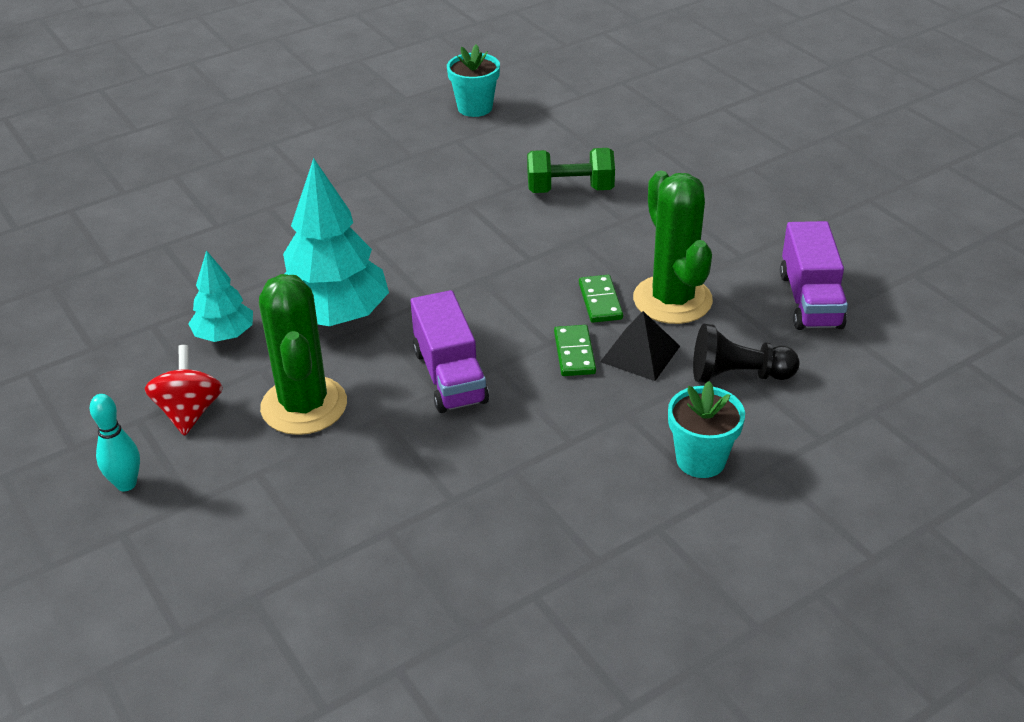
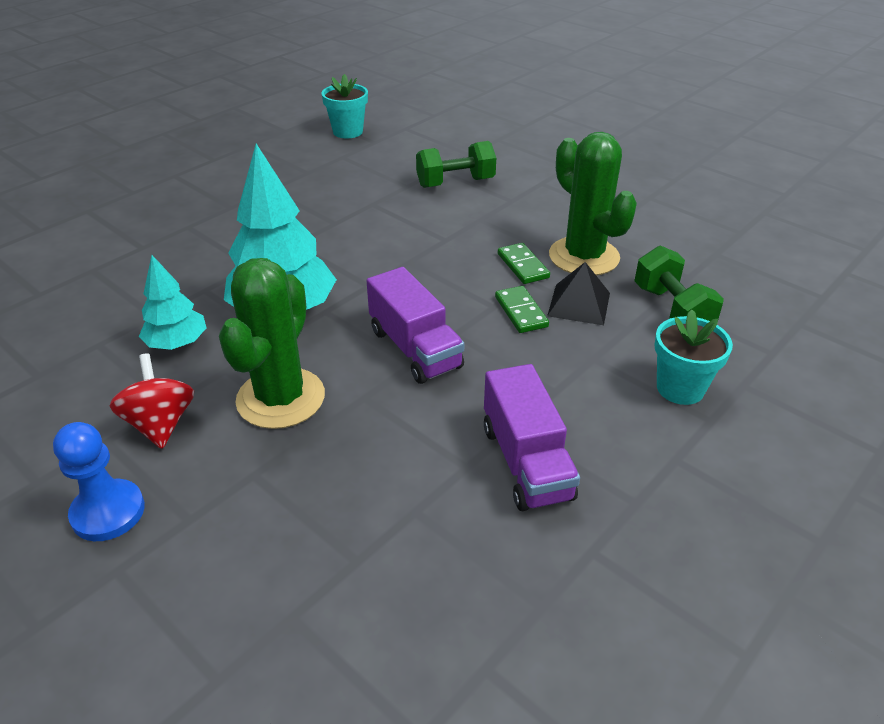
camera: 15 degrees left, 0 degrees up
(126, 484) = (108, 512): turquoise bowling pin -> blue pawn
(304, 406) = (281, 398): green cactus -> green cactus turned 45 degrees clockwise
(738, 375) = (672, 310): black pawn -> green dumbbell
(810, 300) = (696, 242): purple truck -> purple truck (526, 462)

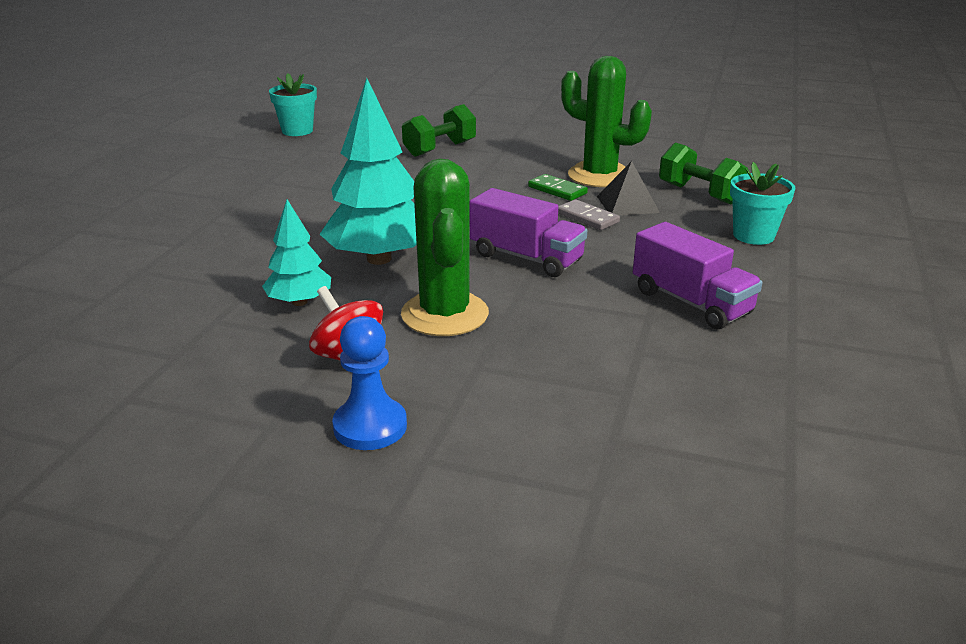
camera: 25 degrees left, 10 degrees down
(521, 312) = (587, 218): green domino -> grey domino

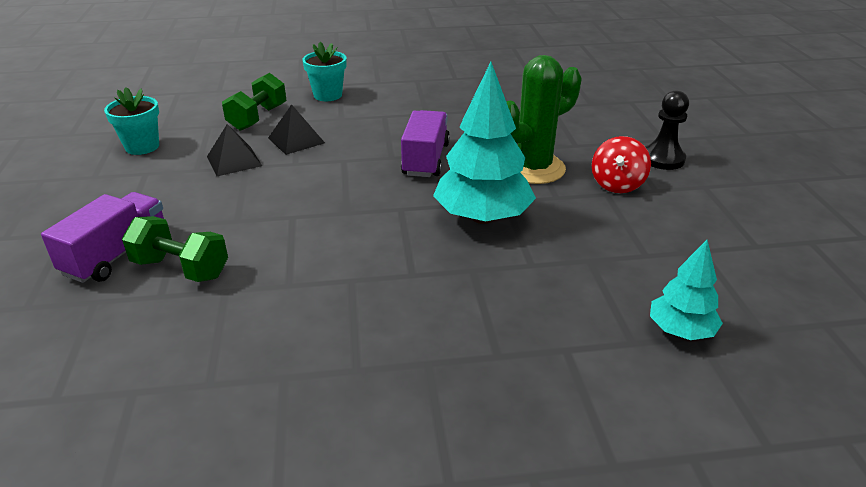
camera: 115 degrees left, 5 degrees up
(297, 131) = (122, 442): turquoise flower pot -> turquoise flower pot (142, 147)
(299, 302) = (581, 228): turquoise tree -> turquoise tree (680, 331)
(370, 426) = (663, 159): blue pawn -> black pawn
(557, 190) = (281, 173): green domino -> none
(587, 218) = (334, 150): grey domino -> none
(599, 176) = (234, 161): green cactus -> black pyramid
(691, 302) = (440, 102): purple truck -> purple truck (117, 254)

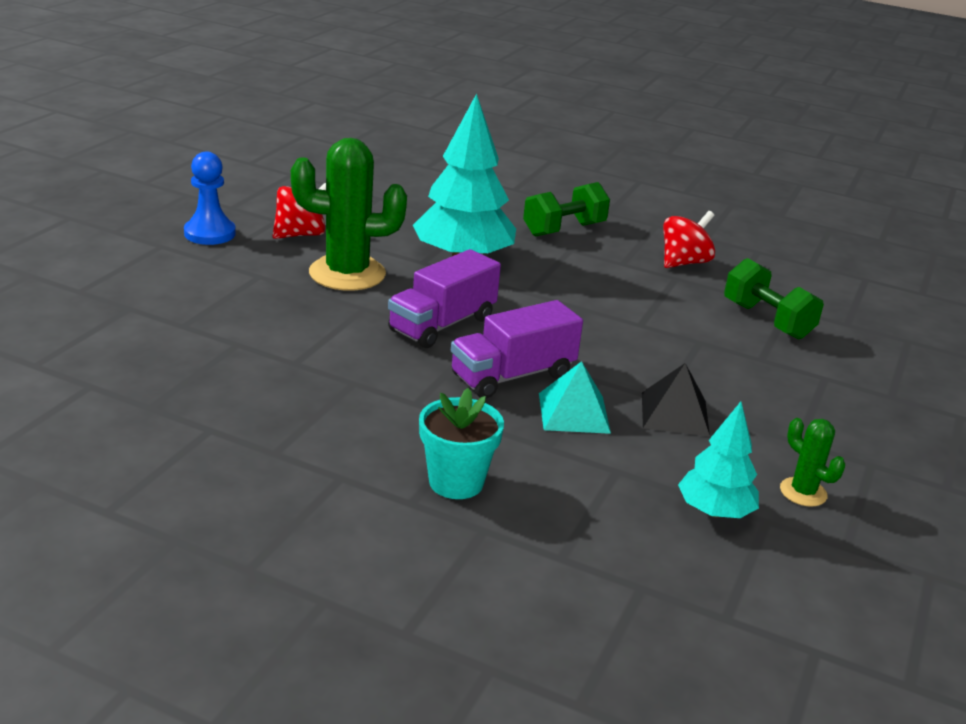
camera: 150 degrees left, 5 degrees down
(117, 254) = (830, 354): purple truck -> purple truck (512, 375)
(142, 147) = (803, 492): turquoise flower pot -> green cactus
(258, 118) = (604, 479): green dumbbell -> green dumbbell (564, 229)
(291, 312) = (684, 262): none -> red spinning top
(296, 140) = (574, 413): black pyramid -> turquoise pyramid
(663, 159) = (210, 233): black pawn -> blue pawn
(680, 331) = (432, 170): turquoise tree -> turquoise tree (714, 511)

